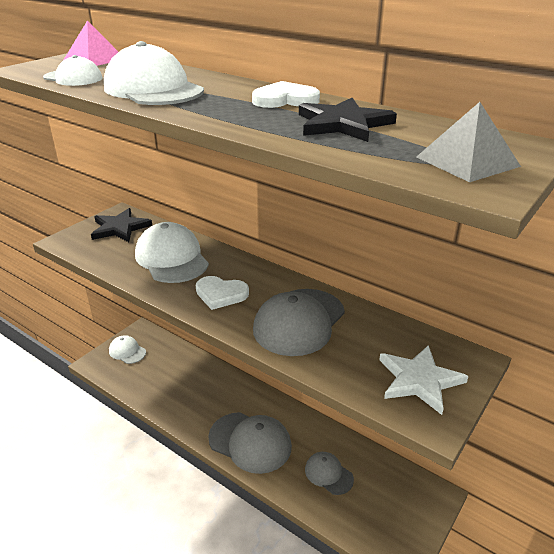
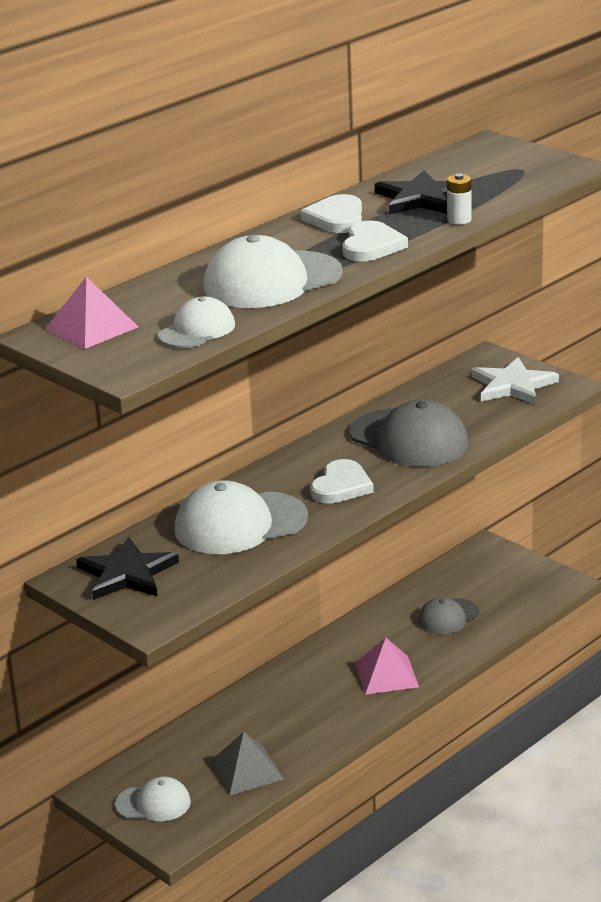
camera: 80 degrees left, 5 degrees down
(127, 351) = (153, 803): white cap -> white cap turned 135 degrees counterclockwise
(221, 112) = (371, 246): none -> white heart
(250, 442) = (386, 675): grey cap -> pink pyramid
(288, 139) = (459, 220): none -> white battery
(467, 161) = (520, 166): grey pyramid -> grey pyramid (246, 770)

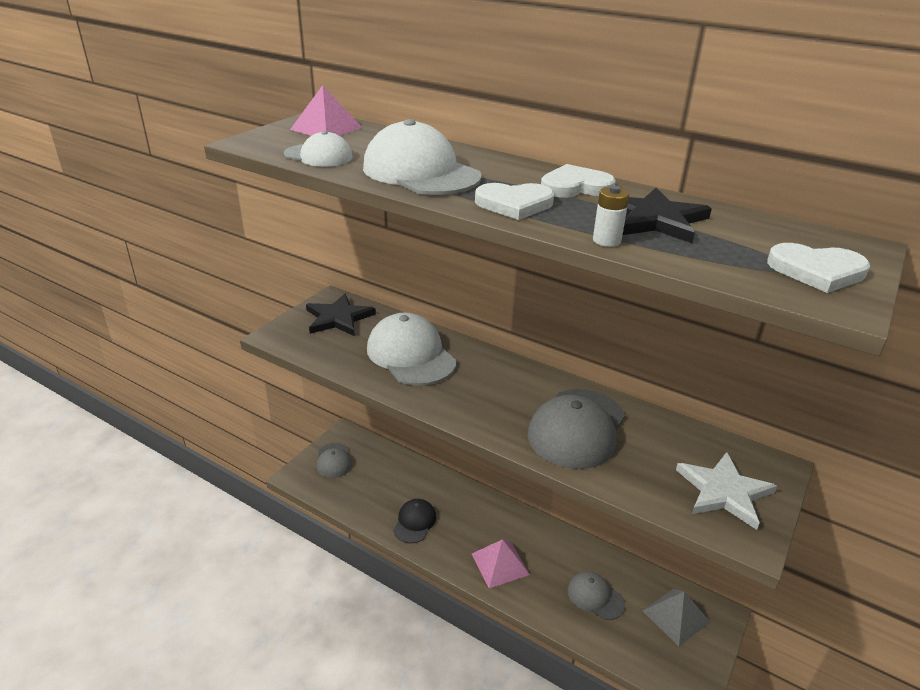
camera: 75 degrees right, 5 degrees up
(153, 803) = (334, 461): white cap -> grey cap
(246, 770) = (370, 499): grey pyramid -> grey pyramid (676, 616)
(301, 734) = (414, 522): none -> black cap
(341, 486) = (480, 398): white heart -> white heart (817, 271)

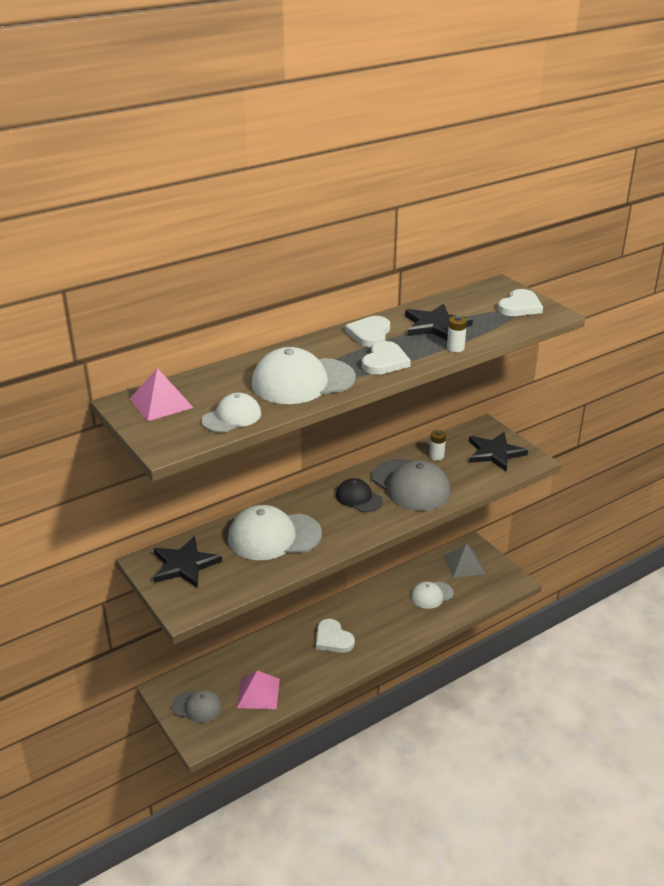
camera: 65 degrees left, 0 degrees up
(414, 522) = (308, 670): black cap -> black cap (358, 498)
(469, 527) = (333, 639): none -> white heart
(500, 564) = (378, 633): pink pyramid -> pink pyramid (258, 693)
(595, 597) = (431, 595): grey cap -> white cap
(659, 436) = (436, 456): none -> white battery
(724, 492) = (495, 453): white star -> black star

